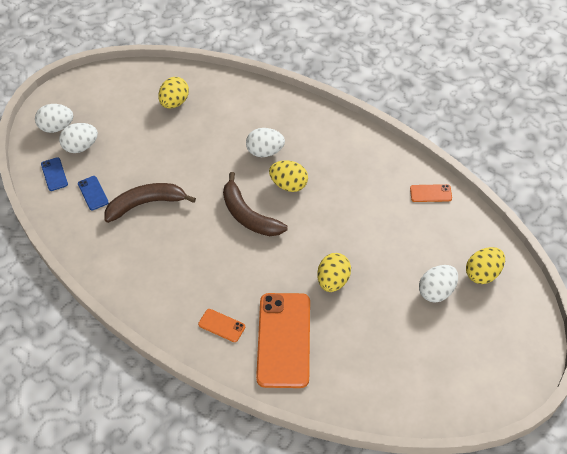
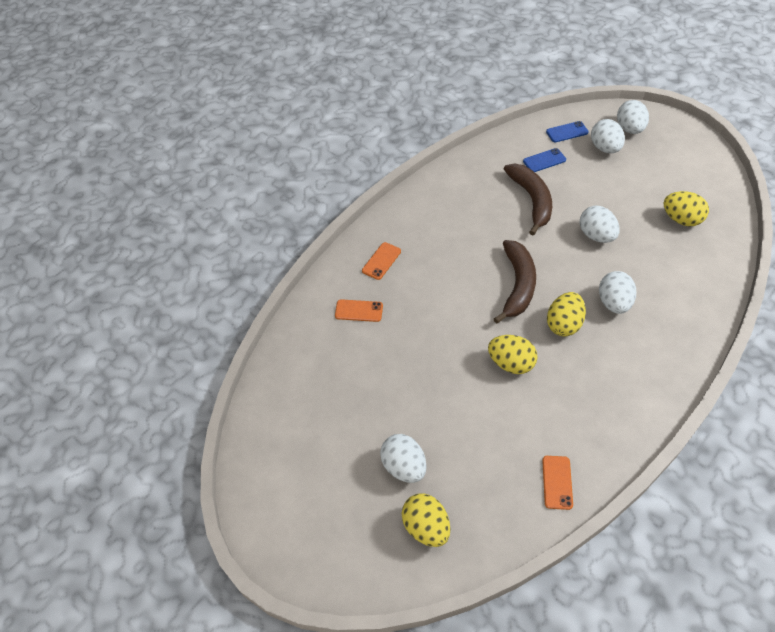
camera: 95 degrees right, 0 degrees up
(192, 159) = (596, 235): none -> white egg
(248, 215) = (517, 285): brown banana -> brown banana turned 135 degrees clockwise
(284, 340) = (359, 311): orange phone -> orange phone, size x0.44
(333, 281) = (426, 359): yellow egg -> yellow egg (511, 363)

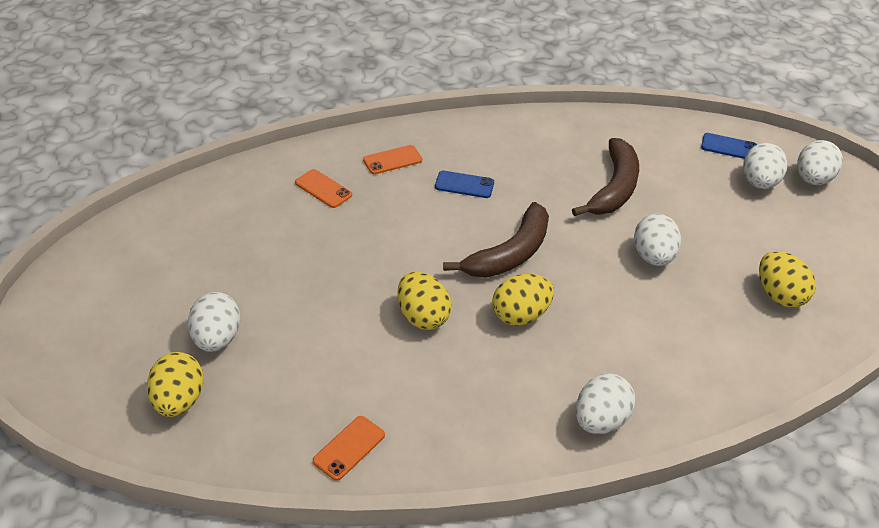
camera: 30 degrees right, 10 degrees down
(544, 160) = (671, 160): blue phone -> blue phone (464, 185)
(613, 303) = (601, 328): white egg -> white egg (600, 420)

